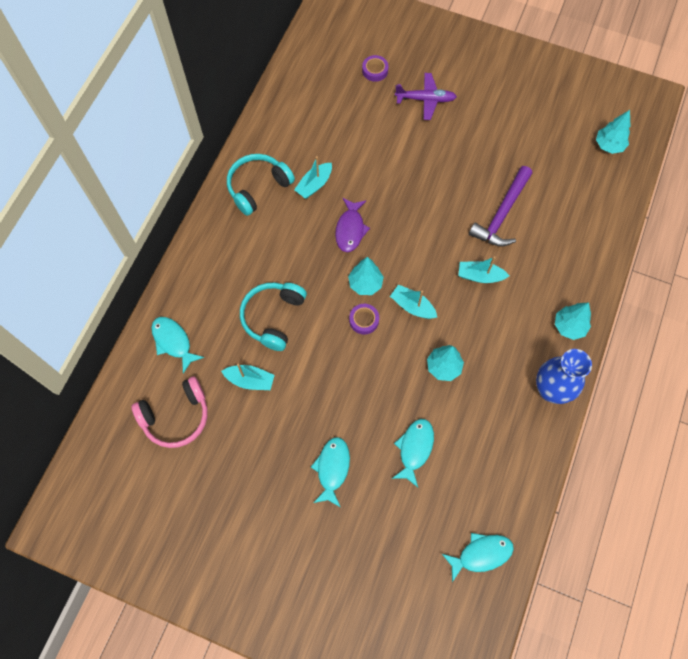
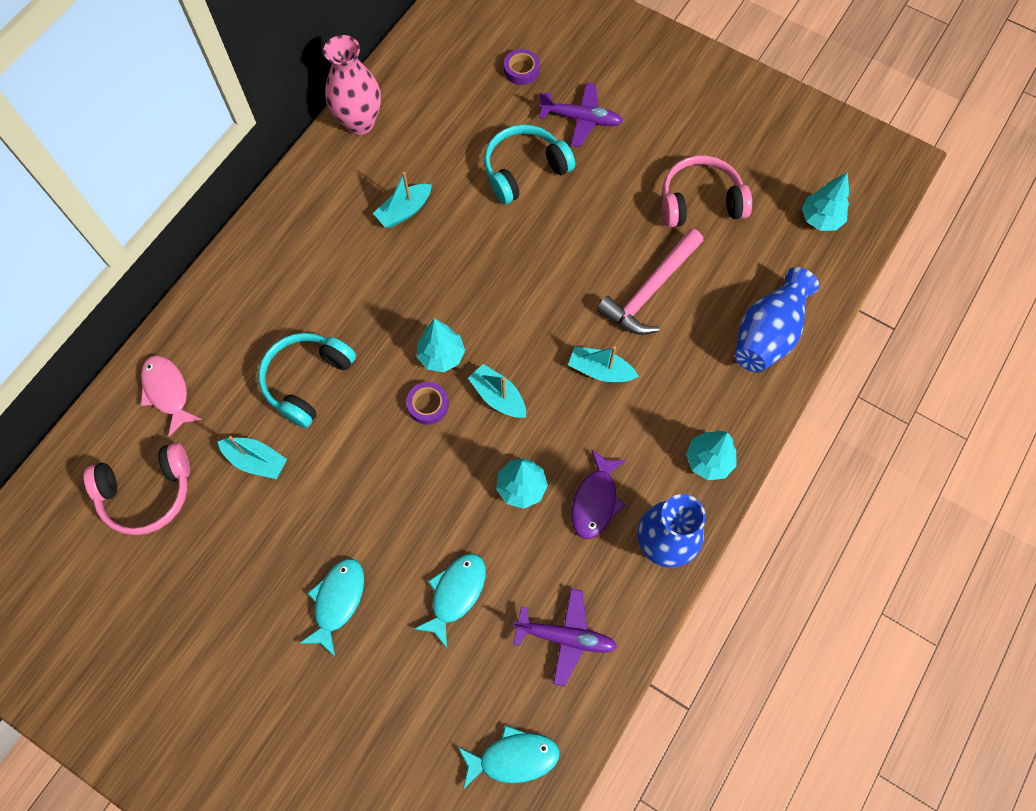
camera: 10 degrees right, 0 degrees up
(173, 342) = (167, 392): turquoise fish -> pink fish
(258, 187) = (328, 203): turquoise headphones -> turquoise headphones (524, 170)
(267, 125) = (360, 122): none -> pink vase
(350, 229) = (438, 278): purple fish -> purple fish (595, 501)
(498, 465) = (565, 637): none -> purple plane
(501, 214) = (650, 290): purple hammer -> pink hammer
(522, 146) = (700, 201): none -> pink headphones
(590, 231) = (768, 333): none -> blue vase

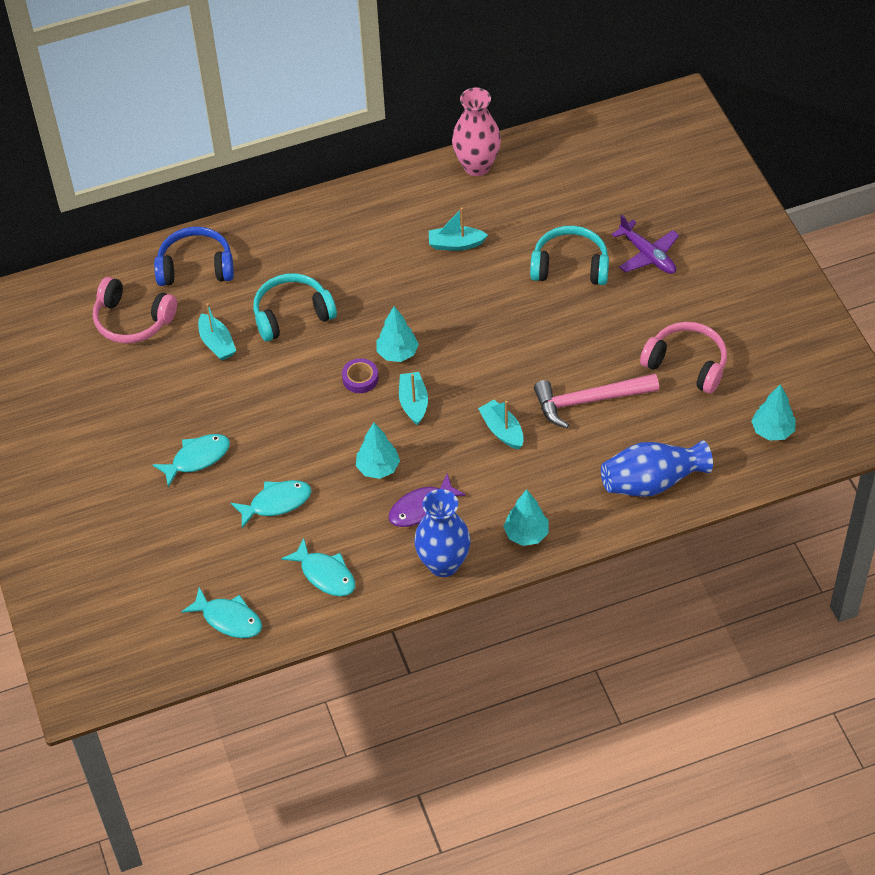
camera: 40 degrees right, 15 degrees down
(167, 392) = (196, 267): pink fish -> blue headphones
(521, 70) = (633, 195): purple tape -> none
(565, 637) = (325, 574): purple plane -> turquoise fish

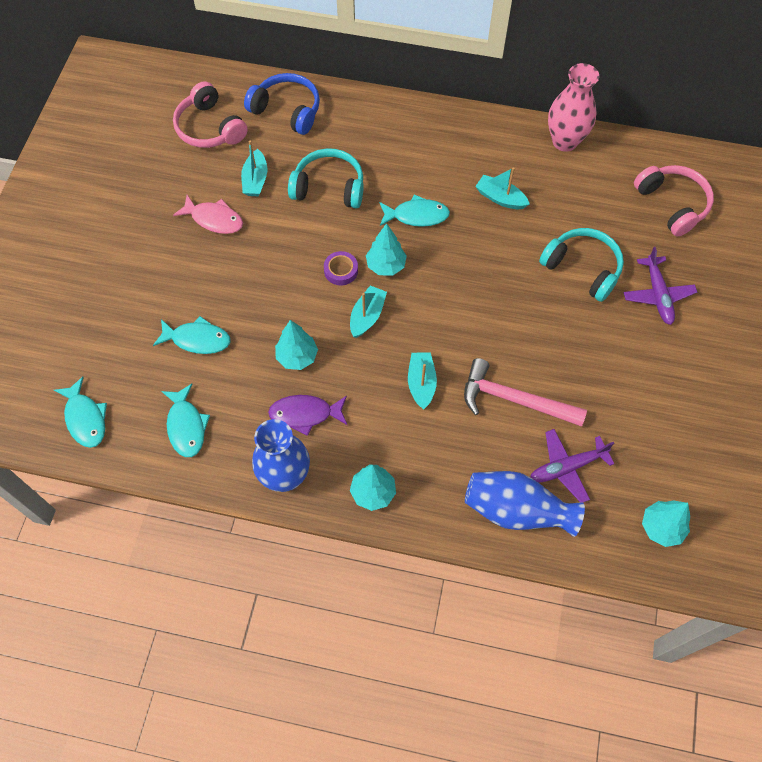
camera: 30 degrees right, 10 degrees up
(197, 458) = (168, 266): turquoise fish -> turquoise fish (417, 215)
(206, 397) = (214, 219): none -> pink fish
(669, 428) = (567, 467): none -> purple plane
(687, 364) = (625, 415): pink headphones -> pink headphones (672, 204)

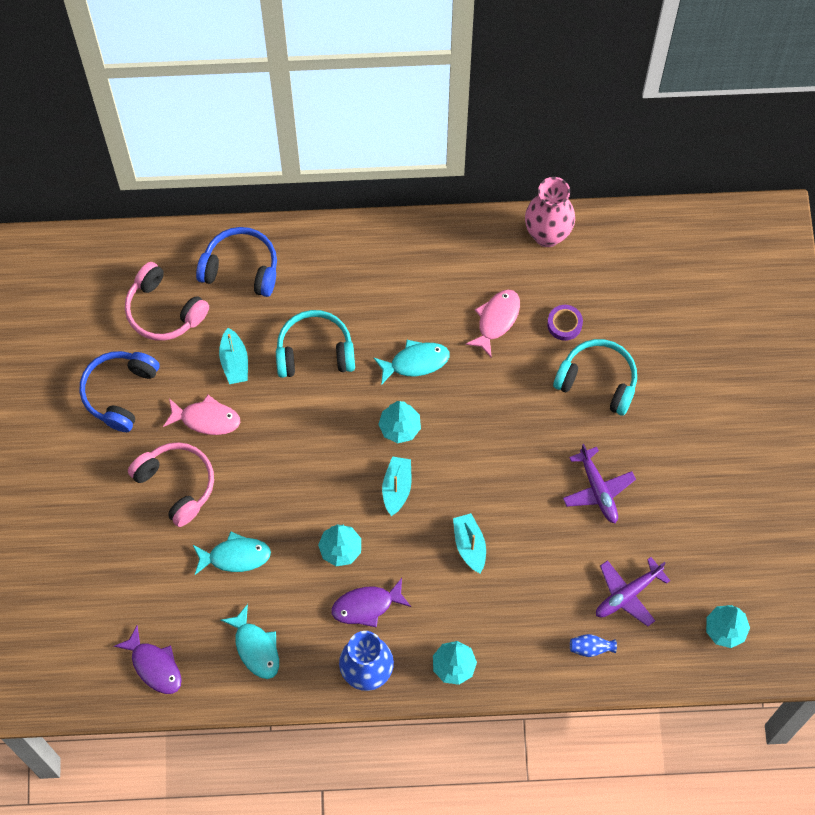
camera: 15 degrees left, 5 degrees up
(85, 418) = (154, 666): turquoise fish -> purple fish
(147, 182) = (120, 392): none -> blue headphones
(341, 270) = (356, 444): purple tape -> purple tape (564, 324)
(500, 198) = (496, 320): turquoise boat -> pink fish
(514, 399) = (563, 539): pink hammer -> none
(516, 510) = (590, 648): blue vase -> blue vase, size x0.43
(657, 295) = (677, 391): purple plane -> purple plane (598, 489)
(672, 204) = (673, 284): pink headphones -> pink headphones (176, 484)

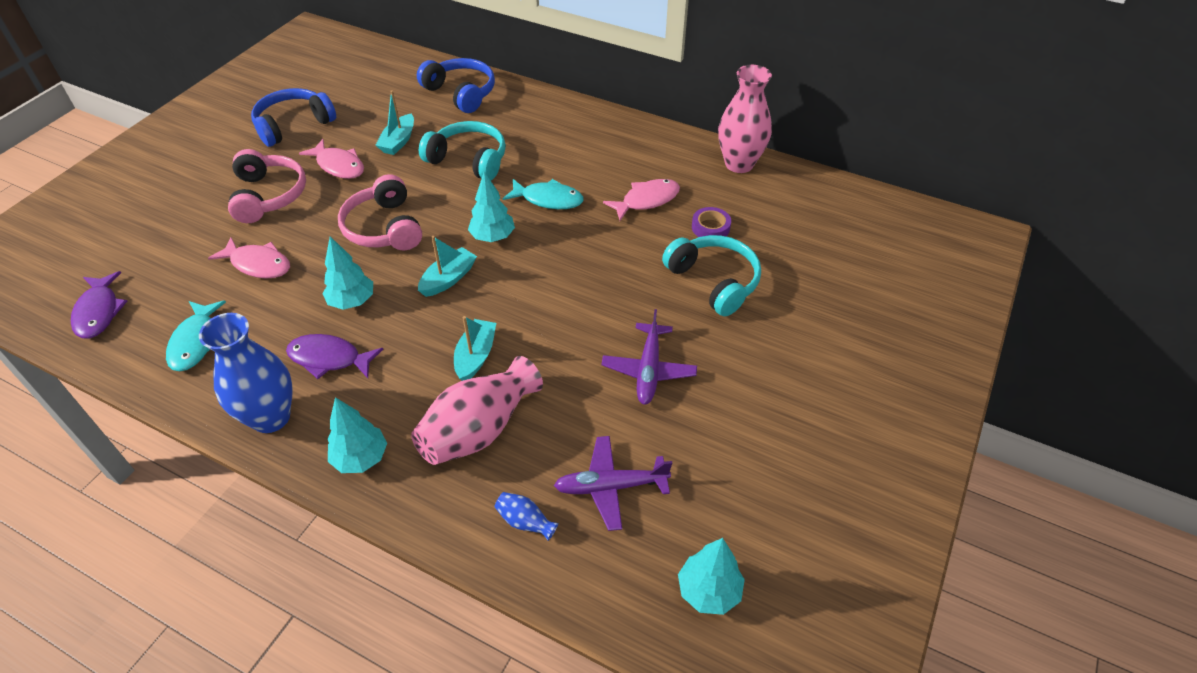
camera: 30 degrees right, 20 degrees down
(164, 310) = (378, 94): pink headphones -> pink headphones (384, 228)
(235, 556) = (258, 264): turquoise fish -> pink fish
(515, 601) = (479, 429): none -> pink vase

